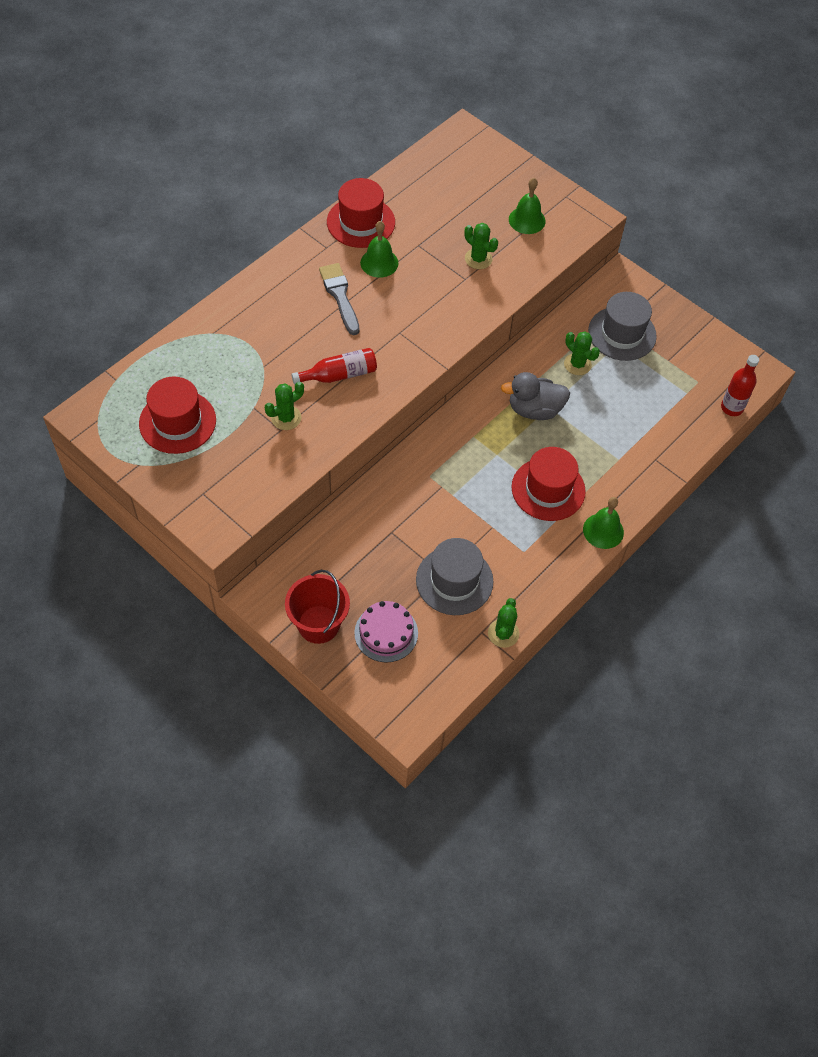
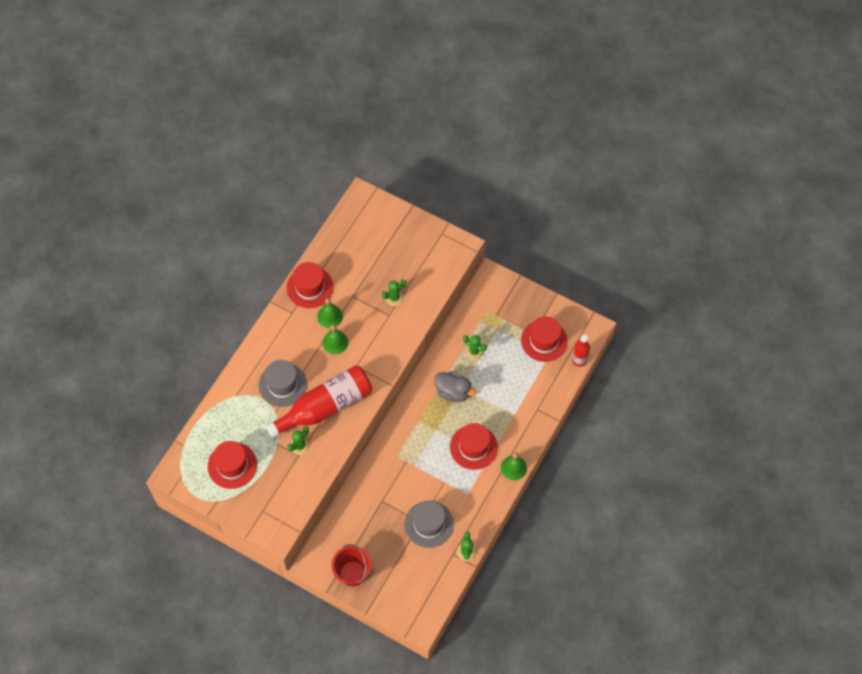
camera: 10 degrees left, 5 degrees up
(339, 375) = (325, 407): red bottle -> red bottle, size x2.02
(340, 296) = (310, 348): grey brush -> none
(386, 633) = (395, 569): pink cake -> none
(478, 259) = (394, 297): green cactus -> green cactus turned 60 degrees counterclockwise
(527, 220) = (419, 259): green bell -> green bell (335, 342)
(534, 410) = (453, 392): grey duck -> grey duck turned 135 degrees counterclockwise
(622, 333) = (499, 321): grey hat -> grey hat (282, 384)
(683, 372) = (544, 341): none -> red hat

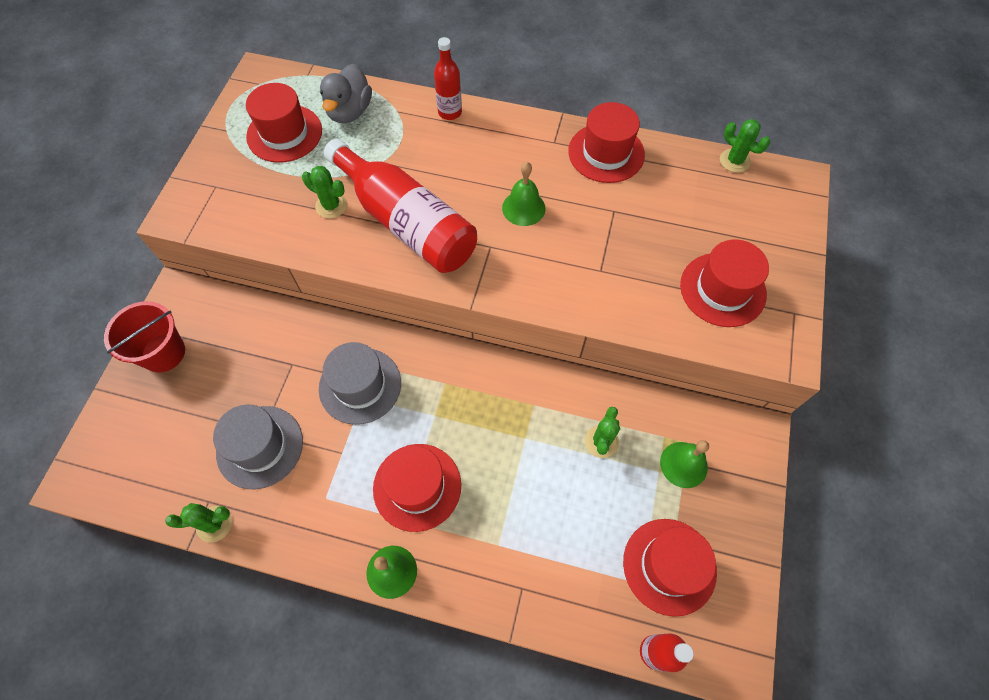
camera: 75 degrees right, 0 degrees up
(248, 365) = (450, 112): none -> red bottle
(282, 384) = (429, 160): grey hat -> grey hat (360, 385)
(330, 316) = (566, 190): green bell -> green bell (683, 464)
(394, 297) = (636, 270): green cactus -> green cactus (734, 161)
(418, 261) = (722, 289): none -> red hat
(453, 392) = (513, 425): grey duck -> grey duck (349, 111)

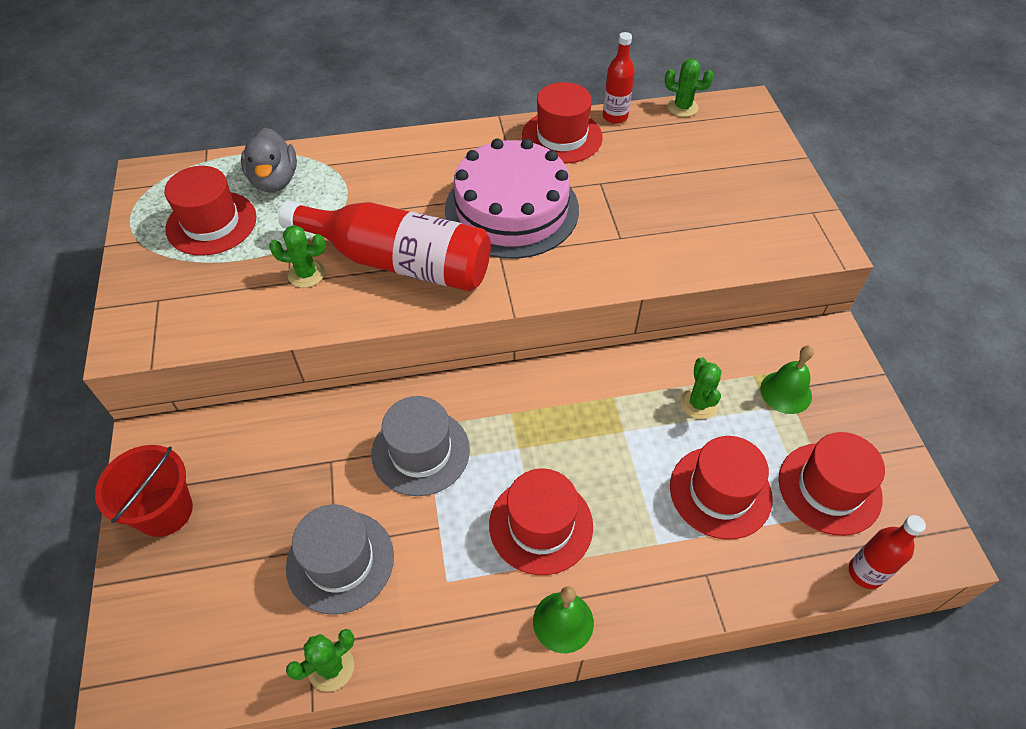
camera: 25 degrees left, 10 degrees down
(450, 112) = (384, 149): red bottle -> red bottle (615, 117)
(523, 208) = (511, 209): green bell -> pink cake
(722, 289) = (739, 215): red hat -> red hat (720, 492)

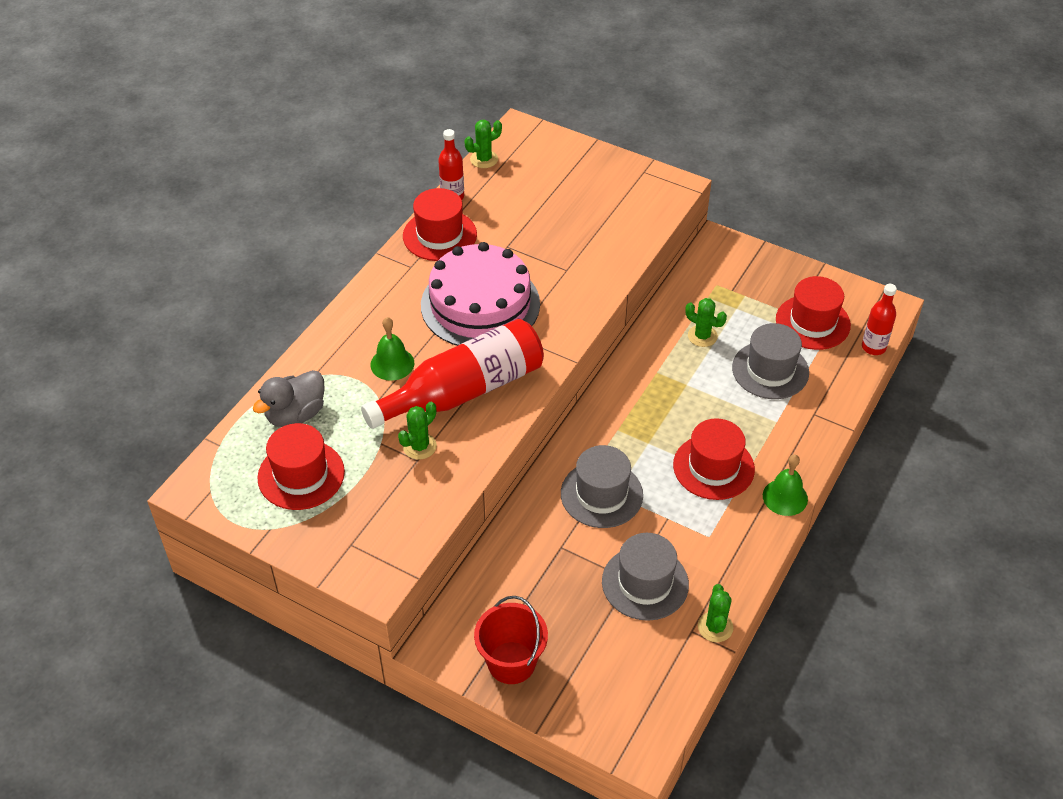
camera: 50 degrees left, 5 degrees down
(274, 180) = (295, 414): grey duck -> grey duck turned 105 degrees clockwise
(720, 492) = (770, 370): red hat -> grey hat
(786, 392) = (734, 292): green bell -> green bell (392, 363)

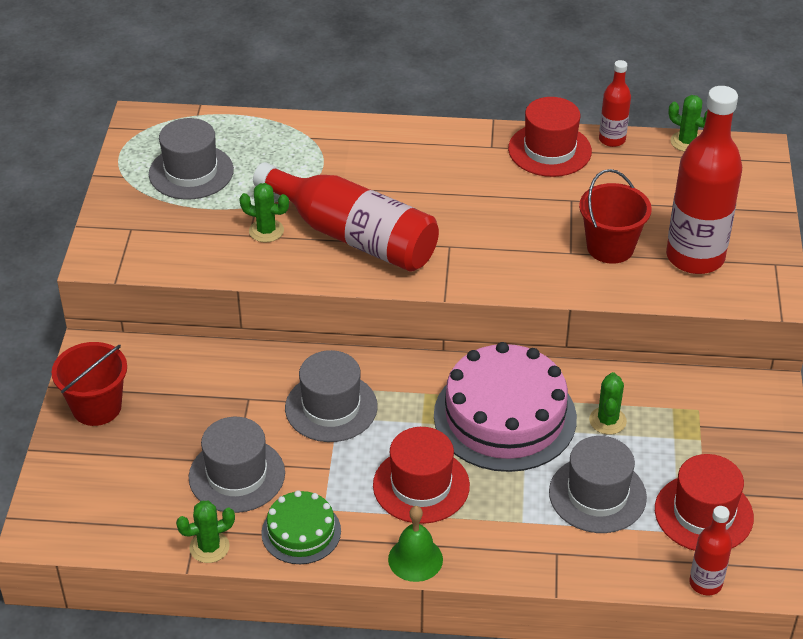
camera: 65 degrees right, 5 degrees down
(295, 414) = (257, 144): grey duck -> none
(301, 475) = (191, 172): red hat -> grey hat
(392, 363) = (356, 179): green bell -> none
(480, 304) = (475, 209): pink cake -> pink cake (505, 416)
(574, 246) = (610, 247): none -> red bucket
(613, 207) = (695, 257): none -> red bottle
(726, 559) = (301, 532): none -> green cake

